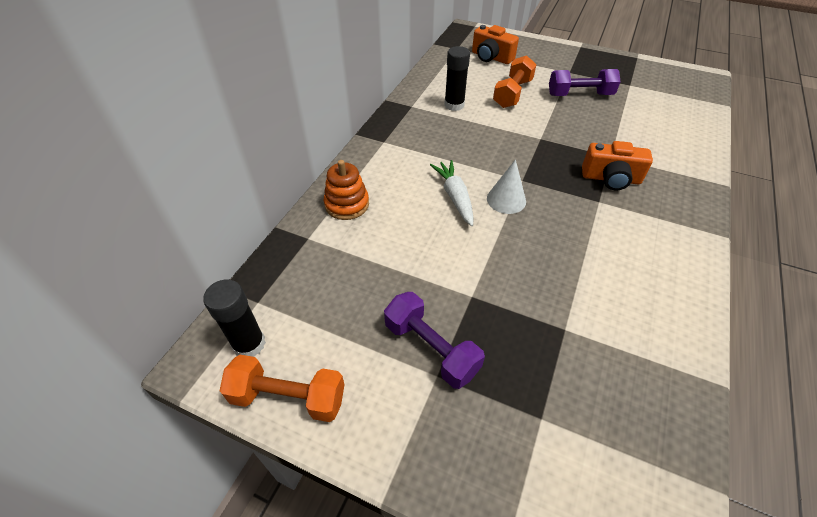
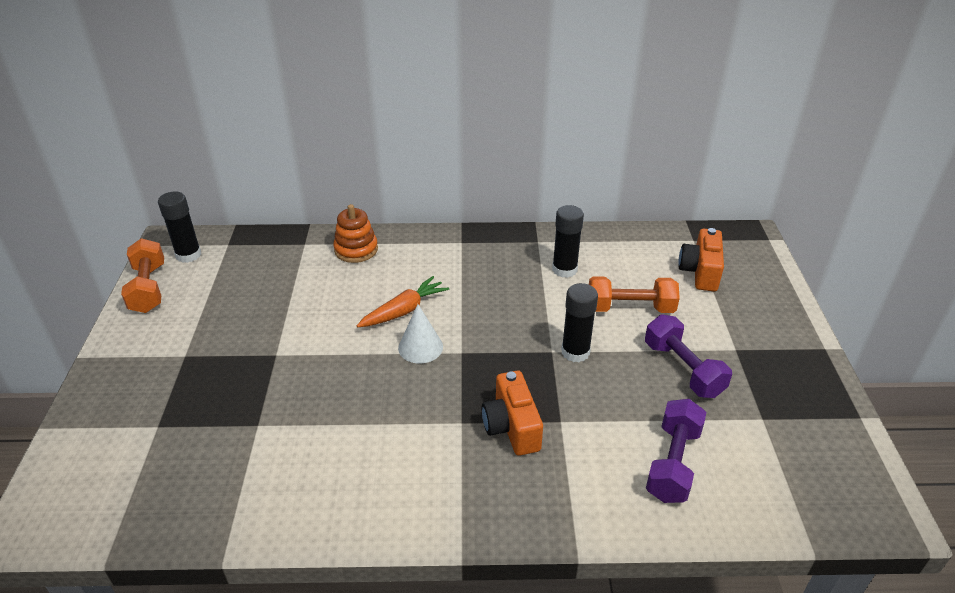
camera: 65 degrees right, 10 degrees down
(431, 348) = (210, 345): purple dumbbell -> purple dumbbell (673, 463)
(454, 196) = (404, 310): white carrot -> orange carrot
(546, 129) = (575, 352): none -> black glue stick

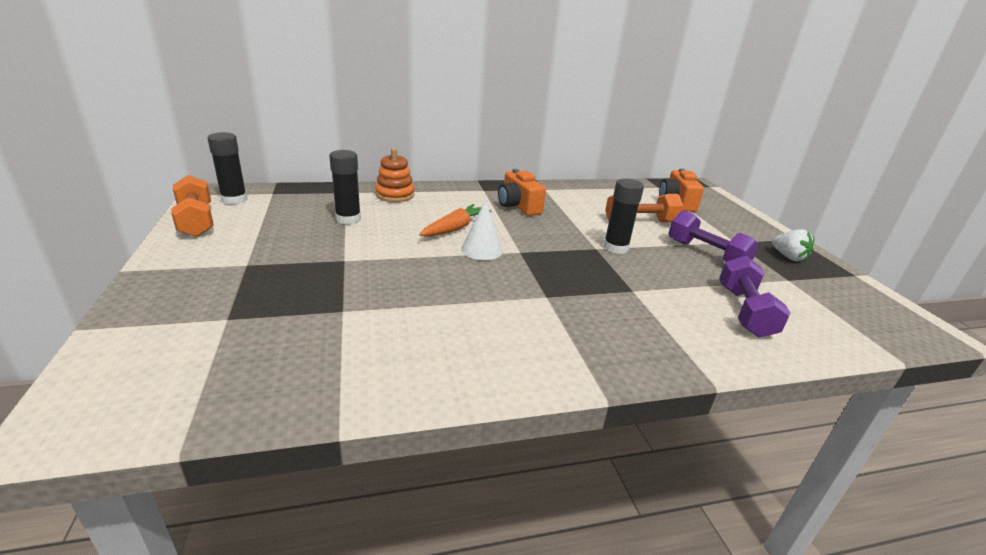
camera: 15 degrees left, 10 degrees down
(511, 427) = (593, 296): orange camera -> orange camera (518, 206)
(564, 269) = (575, 203): black glue stick -> black glue stick (348, 219)
(790, 380) = (788, 257): none -> white strawberry

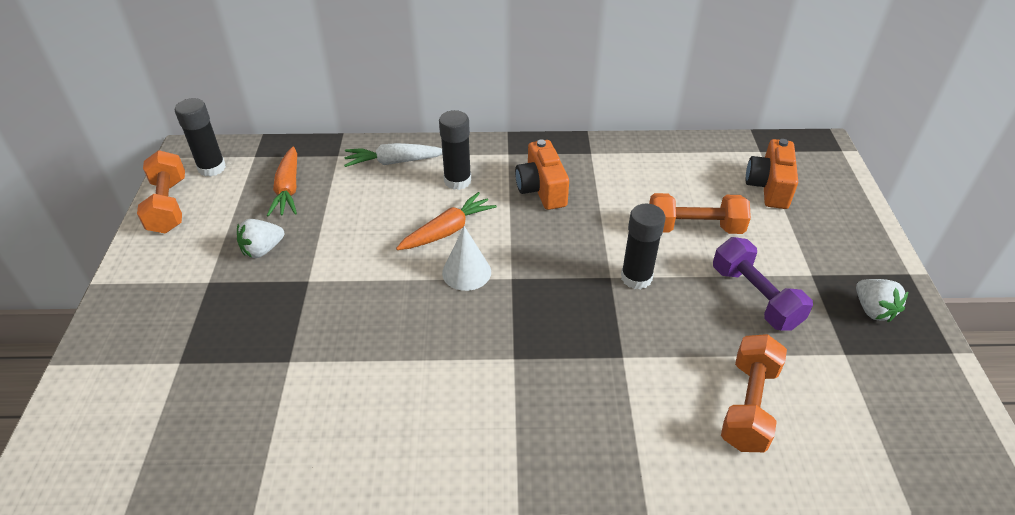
camera: 15 degrees right, 15 degrees up
(295, 244) = (262, 250): none -> white strawberry
(308, 210) = (288, 189): none -> orange carrot
(348, 219) = (328, 208): black glue stick -> black glue stick (457, 181)
(395, 195) = (394, 162): orange stacking toy -> white carrot
(744, 311) = (748, 405): purple dumbbell -> orange dumbbell

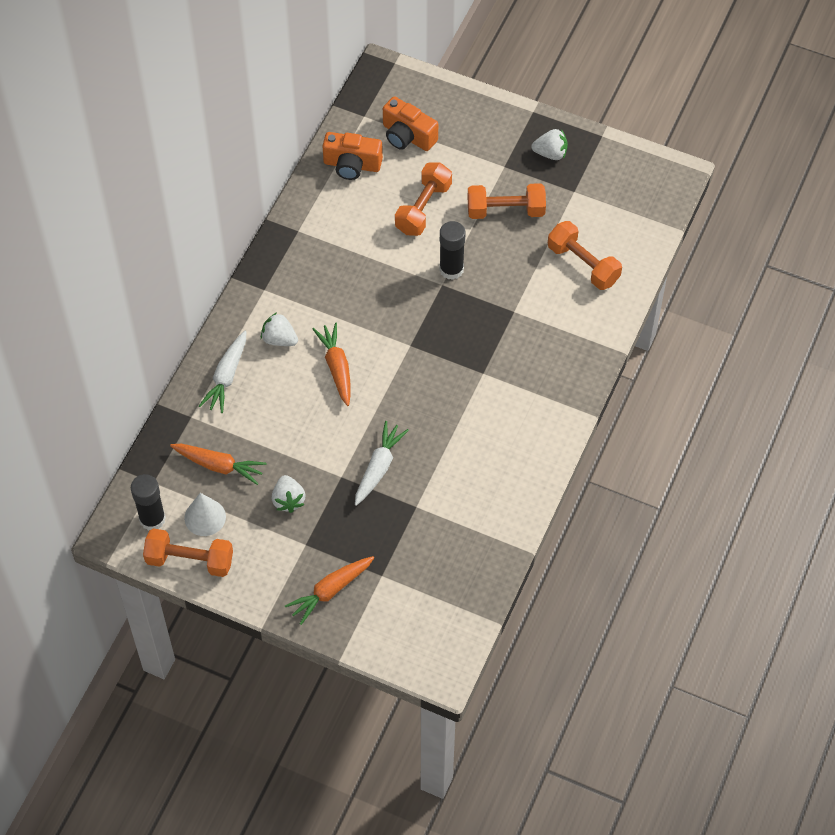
camera: 65 degrees left, 15 degrees up
(147, 323) = (330, 591): none -> orange carrot
(333, 308) = (379, 467): none -> white carrot
(457, 181) = (279, 339): black glue stick -> white strawberry
(466, 272) = (388, 371): white cone -> white cone (205, 517)
(541, 189) = (324, 285): orange camera -> orange camera (352, 165)
(755, 297) = (505, 210): purple dumbbell -> orange dumbbell

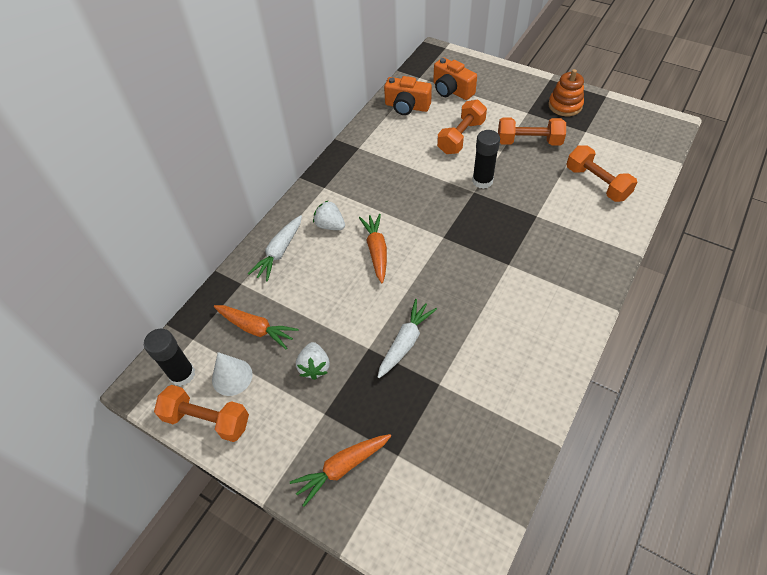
camera: 10 degrees right, 5 degrees down
(550, 153) = (565, 105): white strawberry -> orange stacking toy

